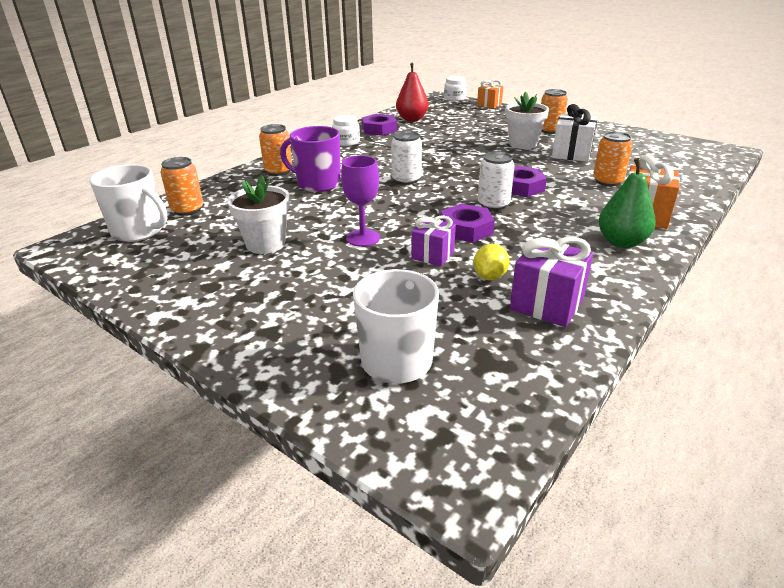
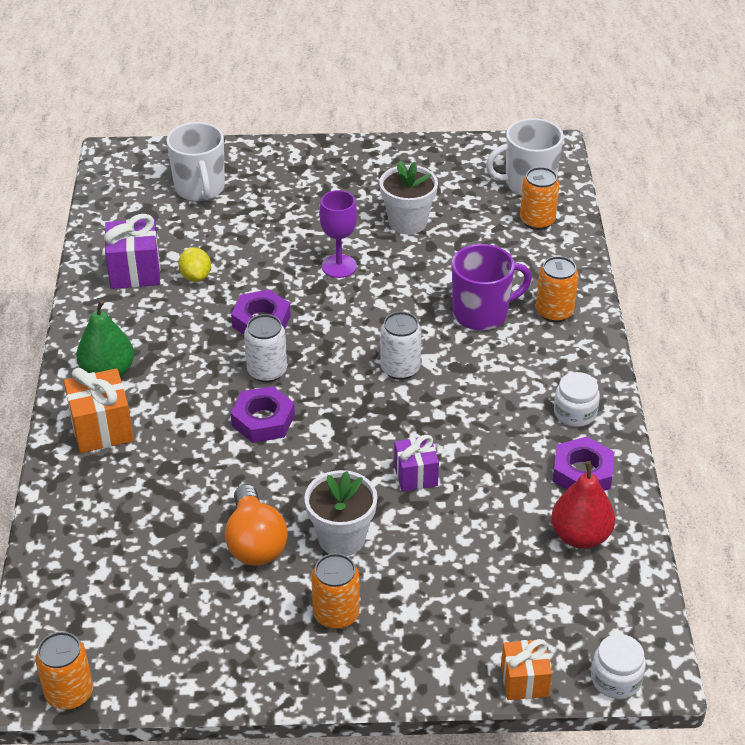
camera: 140 degrees right, 10 degrees up
(433, 255) = (260, 276): purple gift -> purple gift (415, 475)
(571, 154) = (255, 542): white gift -> orange light bulb
(607, 181) = (170, 486): orange can -> orange can (69, 693)

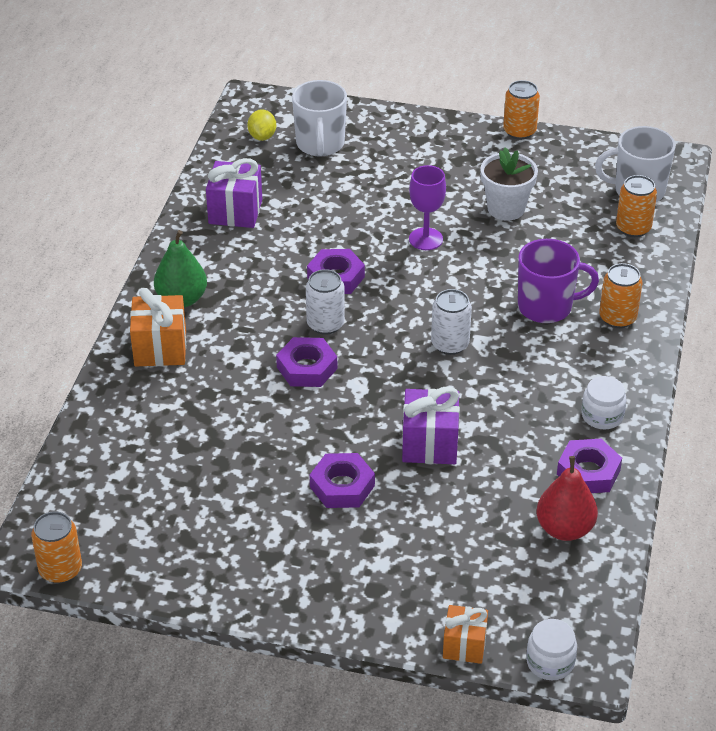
camera: 15 degrees right, 0 degrees up
(196, 276) = (289, 226): yellow lemon -> yellow lemon (262, 136)
(255, 542) = (263, 475): orange light bulb -> none
(336, 614) = (314, 551): orange can -> orange can (519, 131)
(341, 538) = (342, 486): white flower pot -> purple nut
(415, 475) = (429, 444): purple gift -> purple gift, size x1.52

